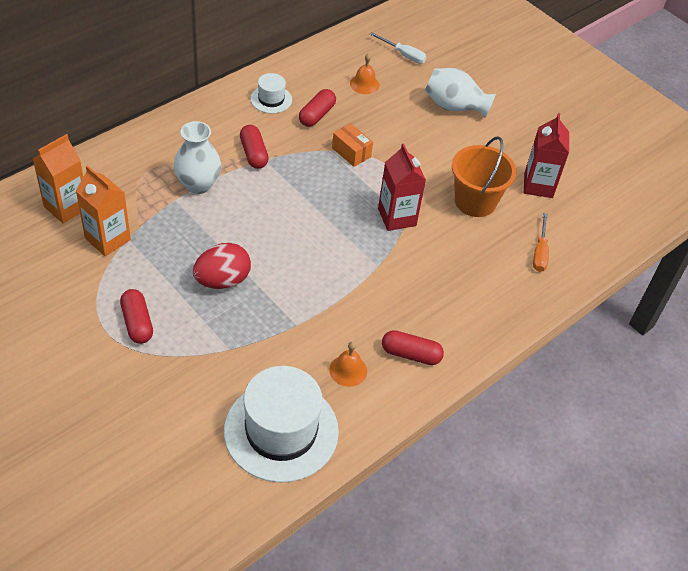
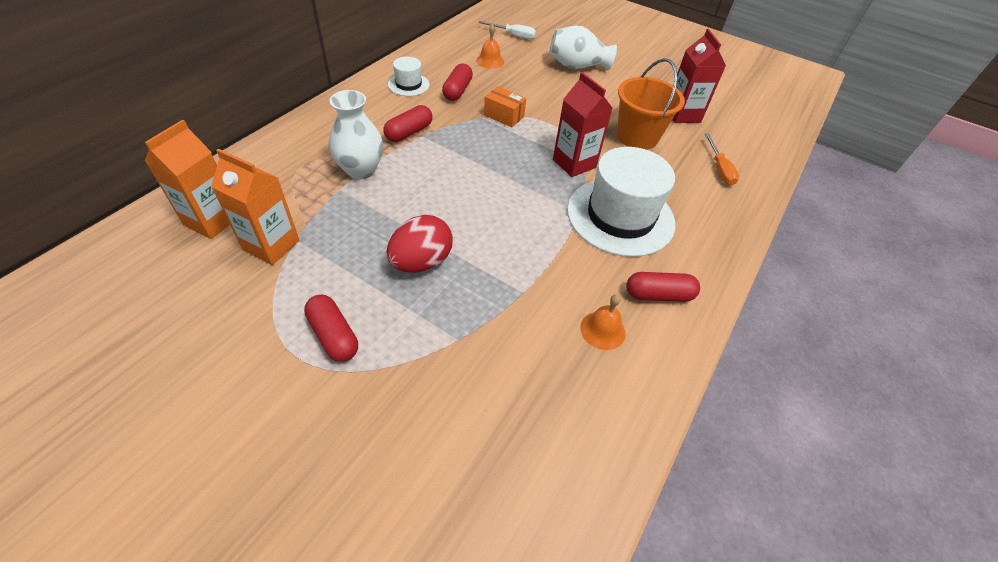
camera: 15 degrees left, 0 degrees up
(253, 154) = (409, 132): red capsule -> red capsule turned 75 degrees clockwise
(281, 431) = (561, 429): white hat -> white hat (620, 216)

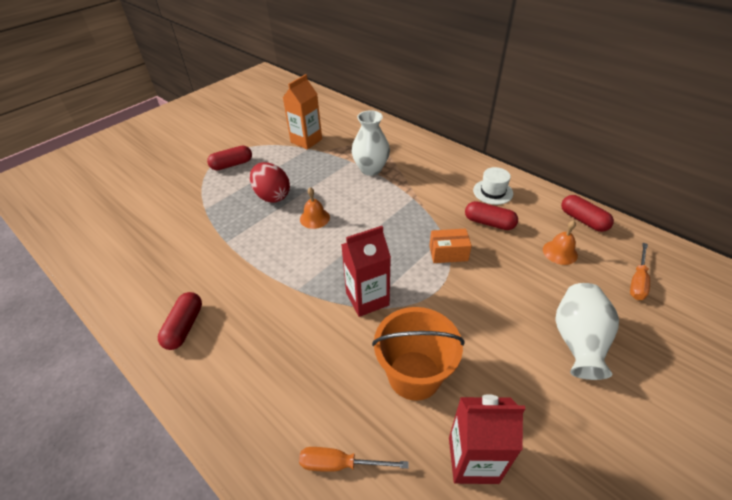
camera: 105 degrees right, 5 degrees down
(212, 220) = (332, 121): orange carton -> none
(409, 132) = (417, 191): red capsule -> red capsule (583, 220)
(504, 116) = (448, 253): orange box -> orange box turned 45 degrees clockwise
(513, 35) = (637, 281): white screwdriver -> orange screwdriver
(602, 330) = (173, 281): orange bell -> orange bell (314, 218)
(620, 216) = (283, 321): white hat -> none

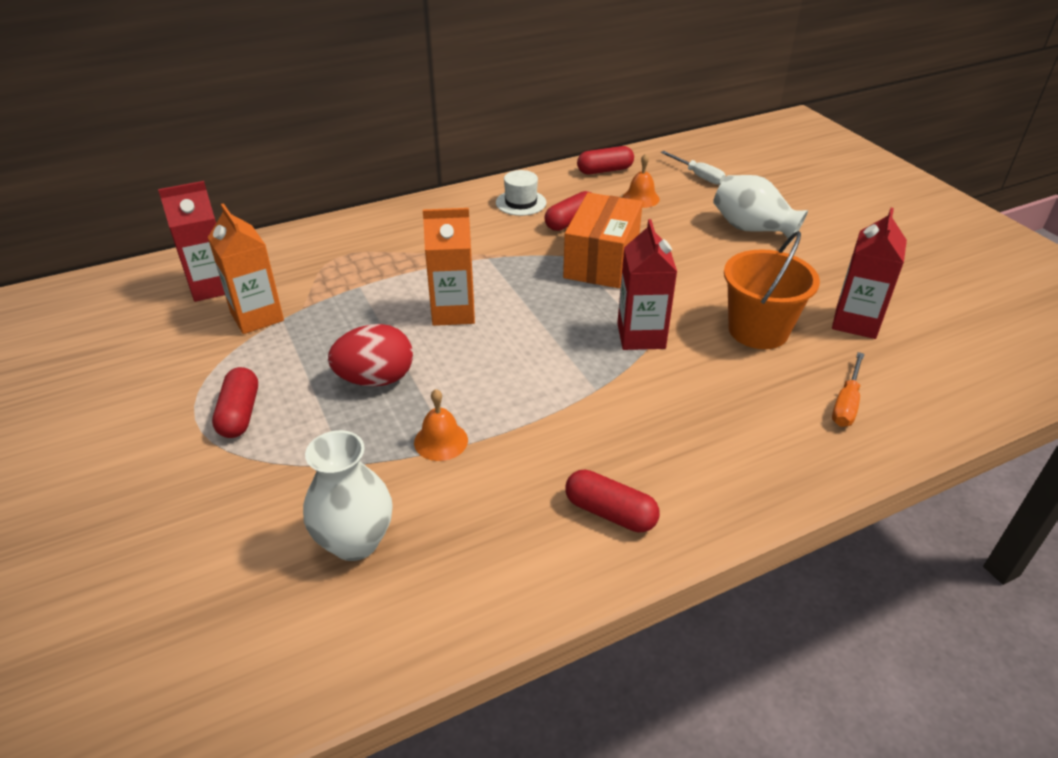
camera: 70 degrees left, 5 degrees down
(314, 218) = (463, 347): orange bell -> orange bell (441, 441)
(323, 119) = (212, 286): none -> red carton
(346, 203) = (453, 312): none -> orange carton
(371, 169) = (395, 274): white vase -> white vase (355, 541)
(448, 253) = (601, 261): orange box -> orange box, size x1.87
(637, 281) = (698, 176): orange screwdriver -> white screwdriver

